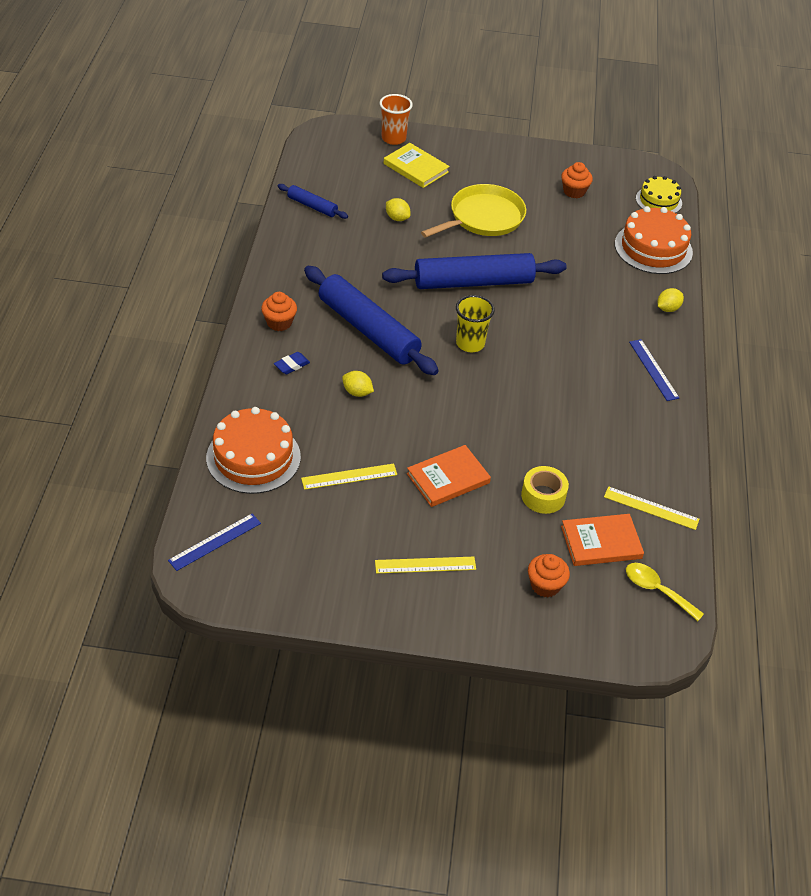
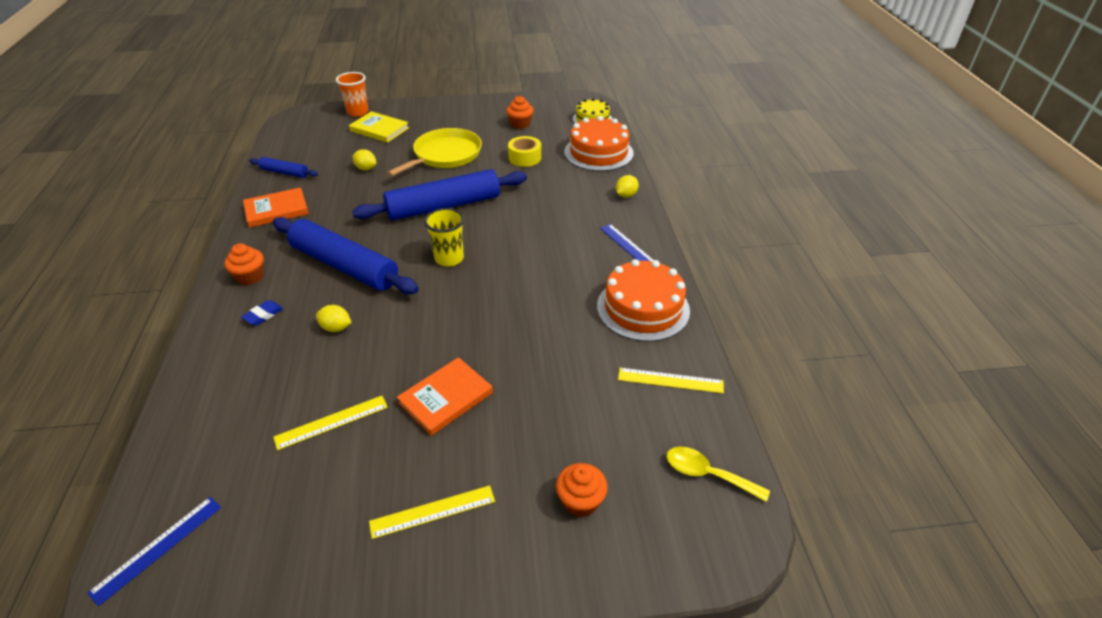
camera: 10 degrees left, 5 degrees down
(253, 457) = (215, 425): orange cake -> orange cake (643, 308)
(543, 496) = (554, 394): yellow tape -> yellow tape (525, 158)
(601, 542) = (629, 432): orange book -> orange book (277, 210)

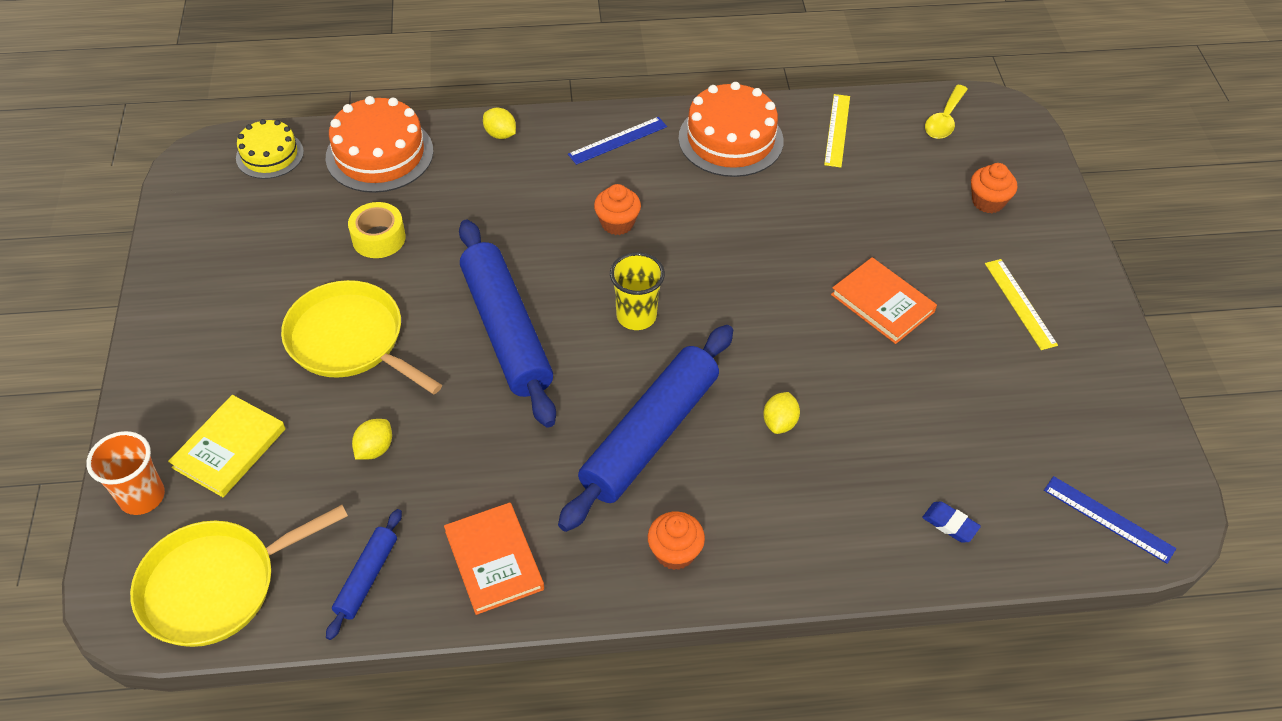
camera: 90 degrees left, 10 degrees up
(263, 315) = (759, 513): blue eraser -> blue eraser (950, 524)
(300, 134) = (216, 585): none -> yellow pan
(331, 422) = (929, 400): yellow ruler -> none
(520, 124) = (263, 244): orange cupcake -> orange cupcake (617, 223)

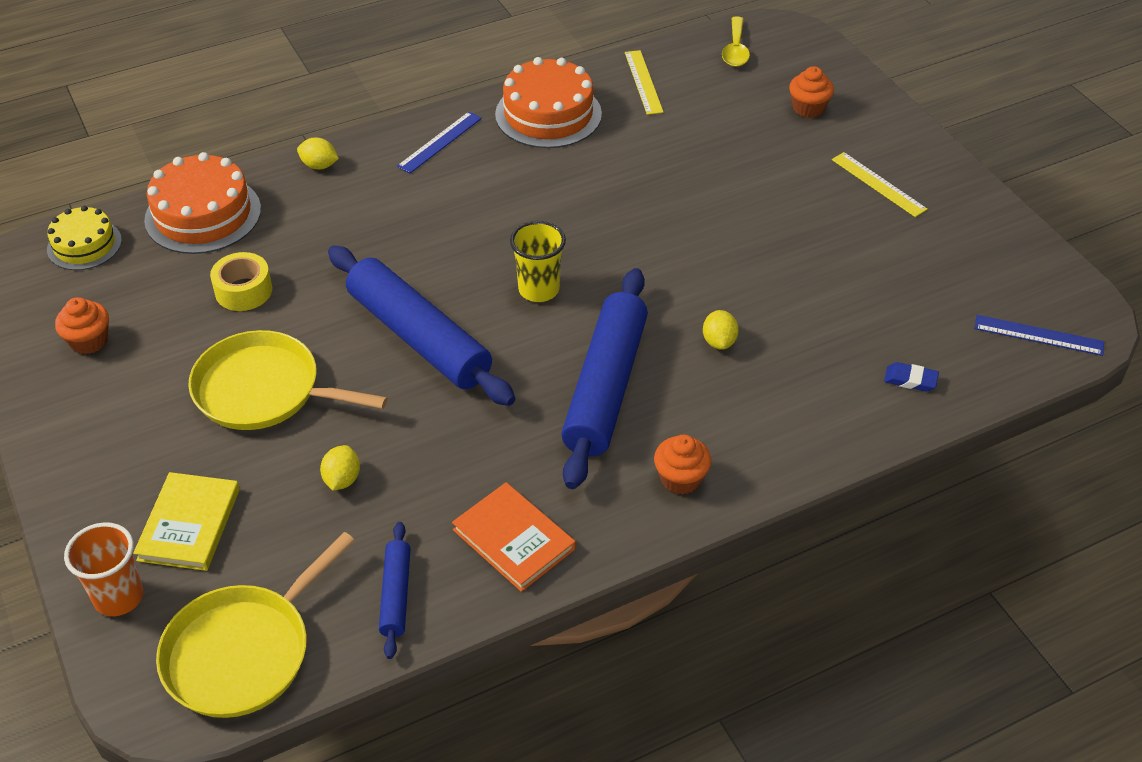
camera: 20 degrees left, 5 degrees down
(617, 223) = (478, 214): orange cupcake -> orange cupcake (89, 341)
(882, 303) = (759, 216): orange book -> none

